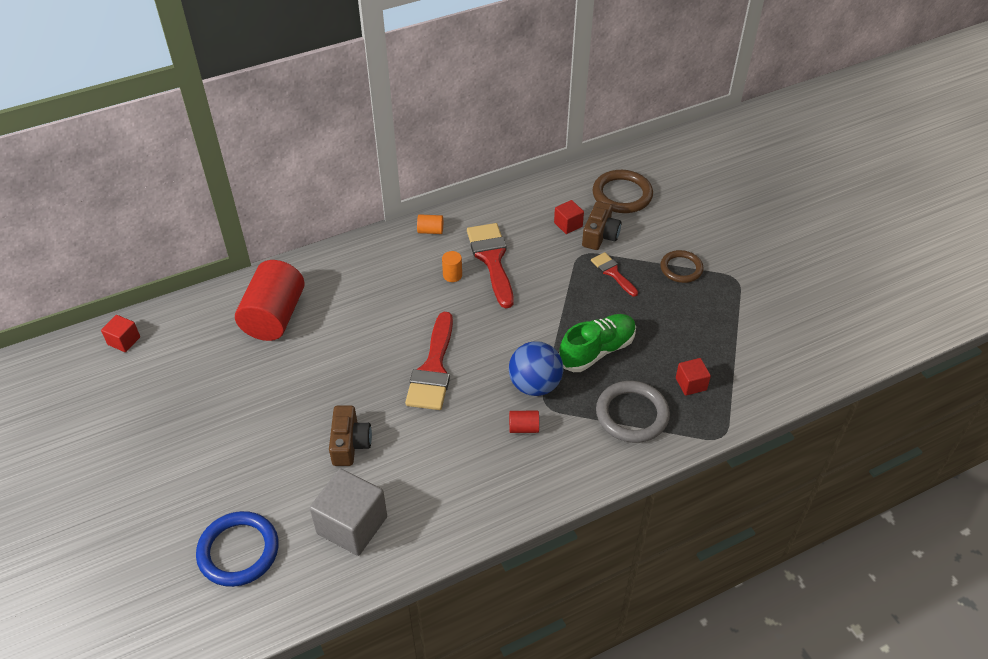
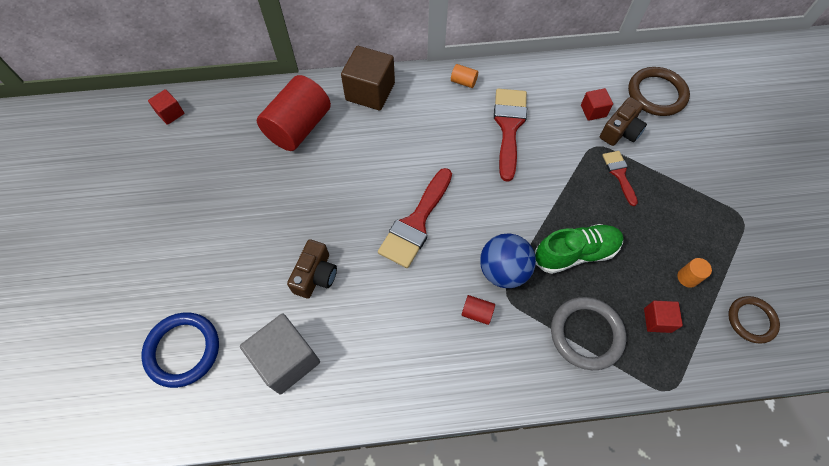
camera: 20 degrees right, 15 degrees up
(337, 264) = (370, 92): none -> brown cube
(452, 275) = (467, 132): orange cylinder -> orange cylinder (687, 278)
(681, 268) = (689, 190): brown ring -> brown ring (751, 320)

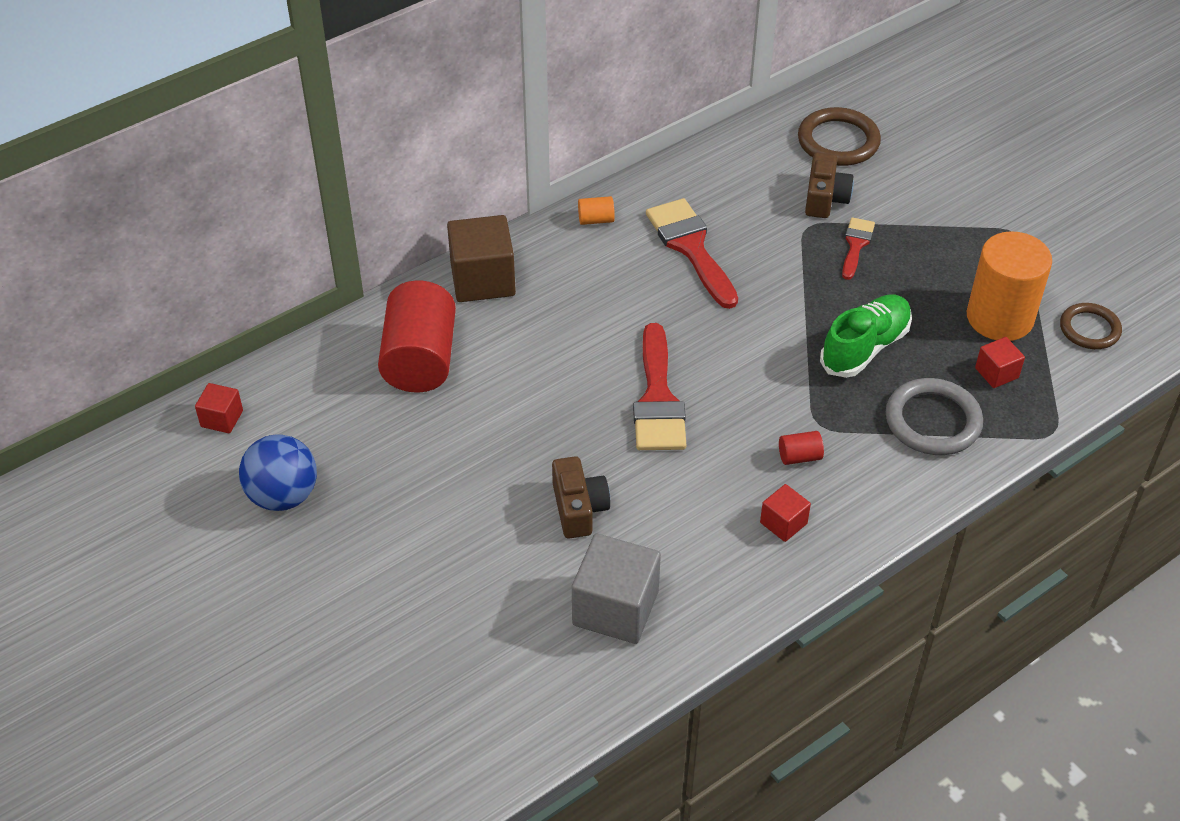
camera: 30 degrees left, 15 degrees down
(183, 350) = (477, 662): blue ring -> none
(503, 270) = (797, 401): blue ball -> blue ball (283, 496)
(593, 111) = (778, 189): red cube -> red cube (783, 523)
(619, 174) = (856, 245): red brush -> red brush turned 60 degrees clockwise
(687, 278) = (999, 318): orange cylinder -> orange cylinder, size x2.47

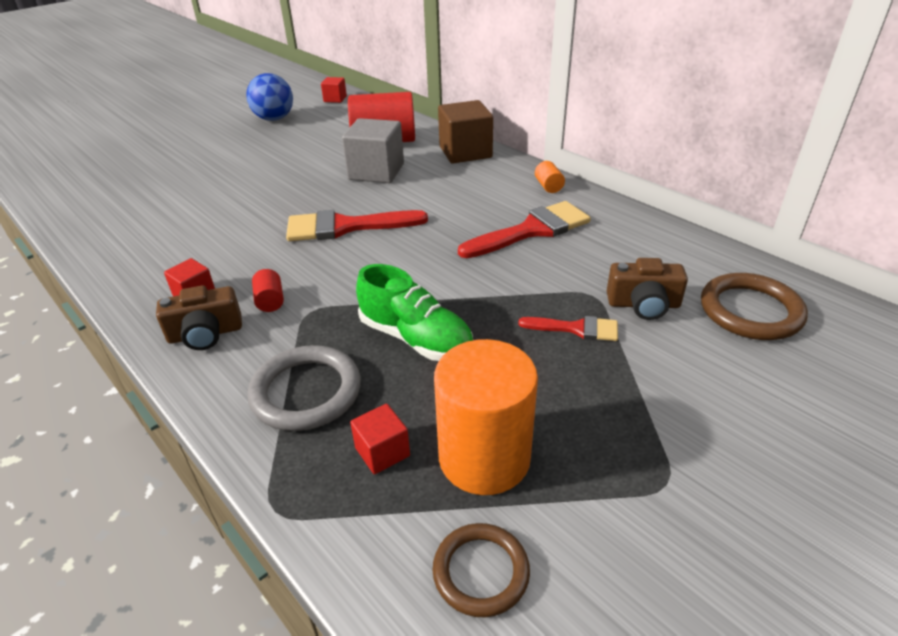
camera: 85 degrees right, 10 degrees down
(579, 508) = (239, 204): brown camera -> brown camera (205, 334)
(615, 608) = (142, 224): grey cube -> grey cube (376, 172)

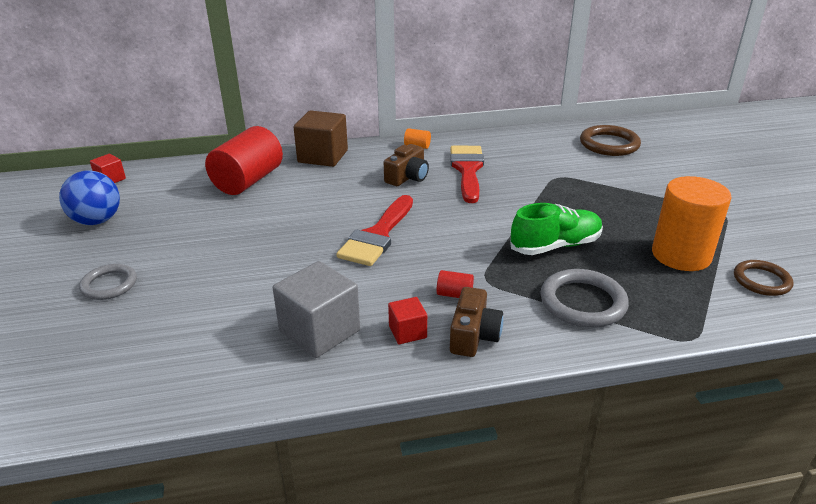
camera: 60 degrees left, 5 degrees down
(196, 155) = (109, 285): none -> grey ring
(376, 172) = (301, 199): grey cube -> grey cube (319, 331)
(382, 452) = (659, 287): red cube -> none
(576, 329) = (587, 192): red brush -> none
(643, 304) = (580, 167): brown camera -> brown camera (407, 177)

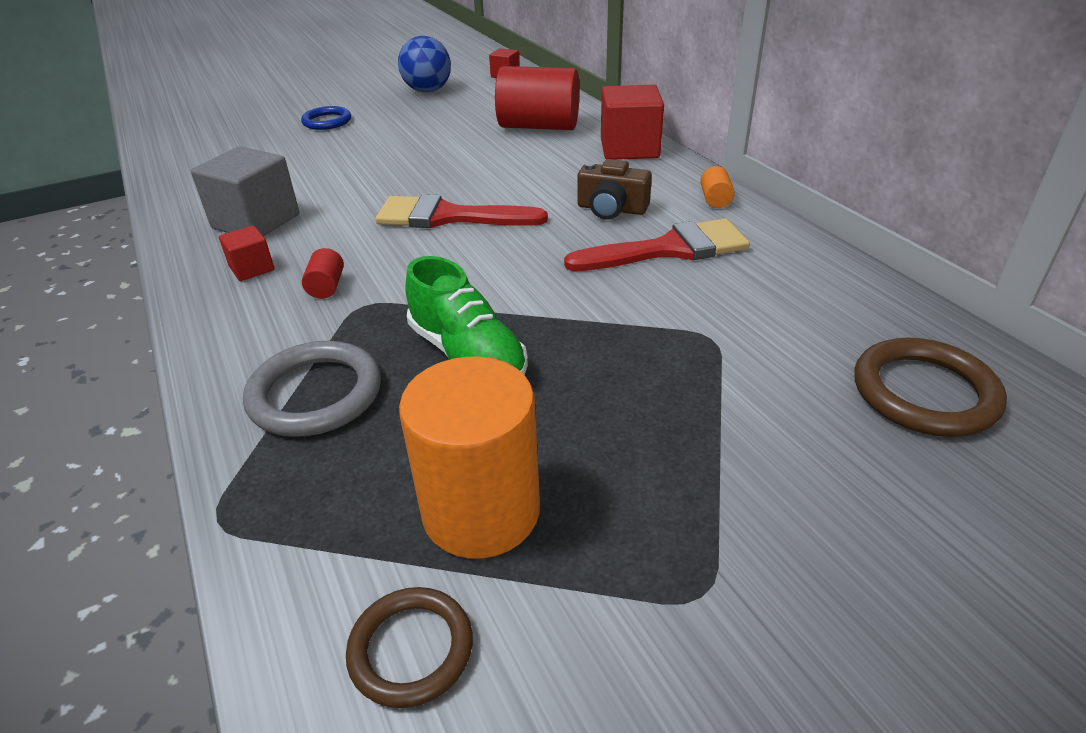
camera: 75 degrees right, 5 degrees up
(109, 285) = (327, 121): grey ring -> blue ring
(323, 156) = (629, 148): brown cube -> red cube
(473, 335) = (242, 312): brown camera -> none

